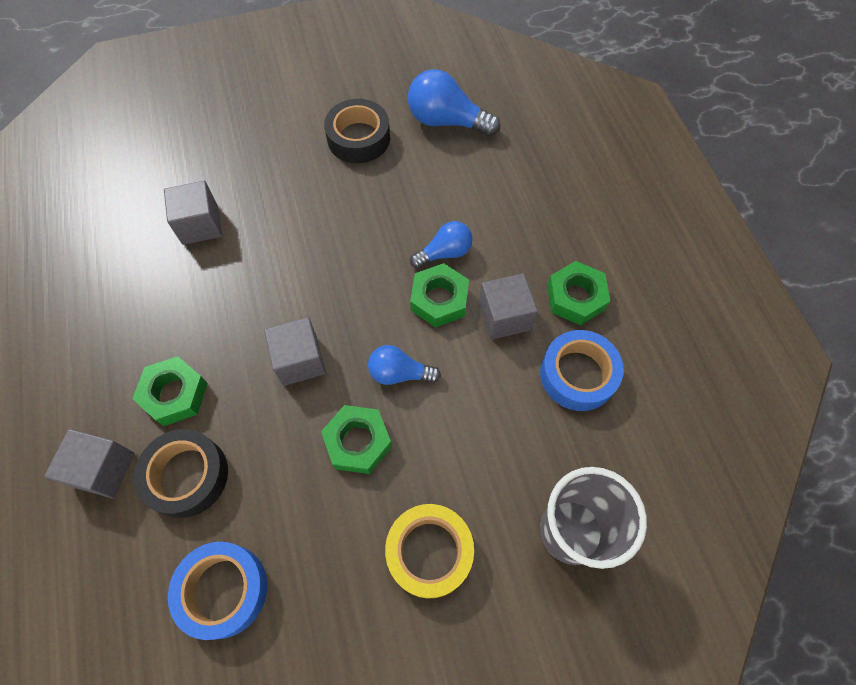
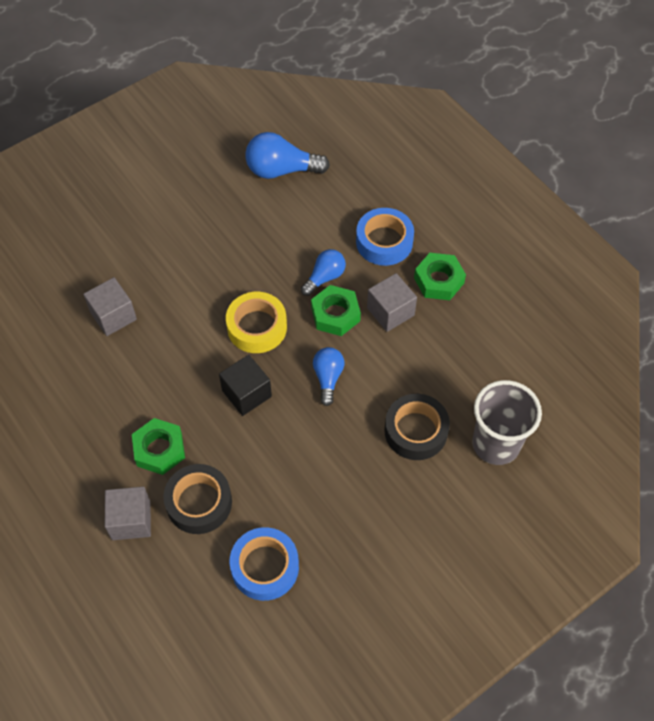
camera: 20 degrees left, 5 degrees down
(300, 360) = (246, 393): grey cube -> black cube
(358, 138) = (213, 205): black tape -> black tape (416, 431)
(358, 442) = (318, 436): green nut -> none
(399, 373) = (328, 378): blue light bulb -> blue light bulb turned 105 degrees clockwise
(429, 552) = (402, 491): yellow tape -> yellow tape (257, 327)
(578, 374) = (461, 336): blue tape -> blue tape (384, 242)

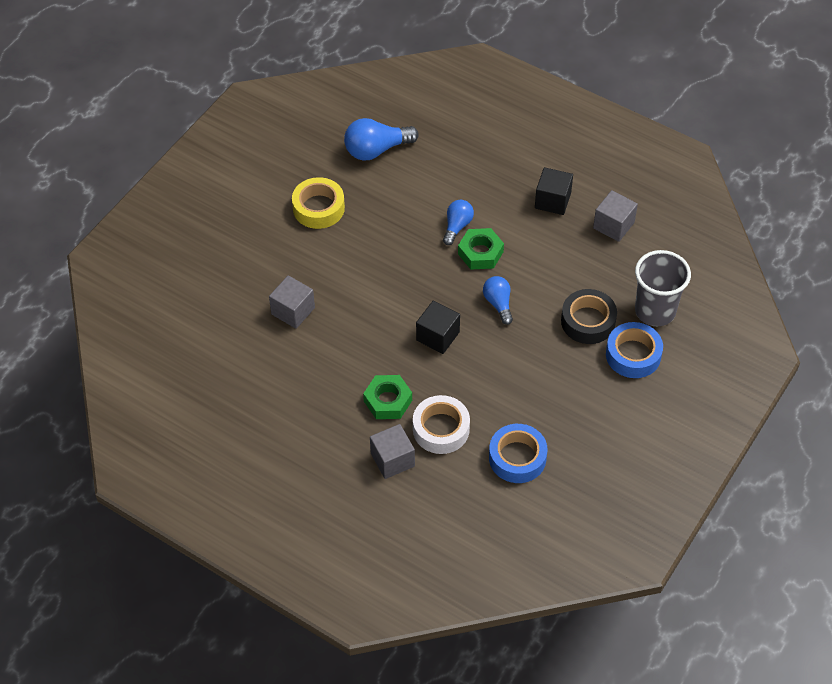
camera: 20 degrees left, 5 degrees down
(199, 502) = (441, 429): black tape -> white tape
(257, 327) = (420, 282): yellow tape -> yellow tape (318, 208)
(384, 242) = (493, 183): blue tape -> blue tape (633, 355)
(390, 311) = (524, 237): grey cube -> grey cube (613, 225)
(439, 280) = (552, 200): green nut -> black cube

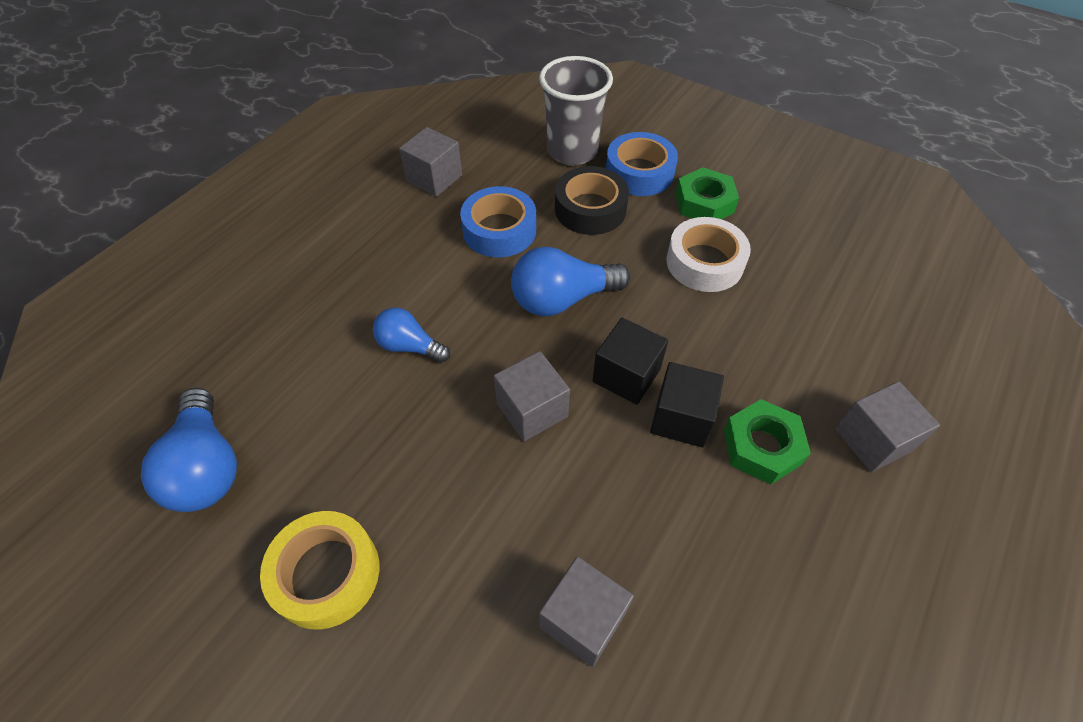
camera: 90 degrees left, 0 degrees up
(412, 288) = (532, 410): none -> grey cube
(441, 429) = (798, 373): white tape -> white tape (704, 262)
(480, 253) = (466, 318): green nut -> green nut (704, 203)
(498, 304) = (562, 299): blue light bulb -> blue light bulb, size x1.61
(517, 458) = (821, 286): blue tape -> blue tape (499, 230)
(552, 200) = (380, 234): black cube -> black cube (681, 418)

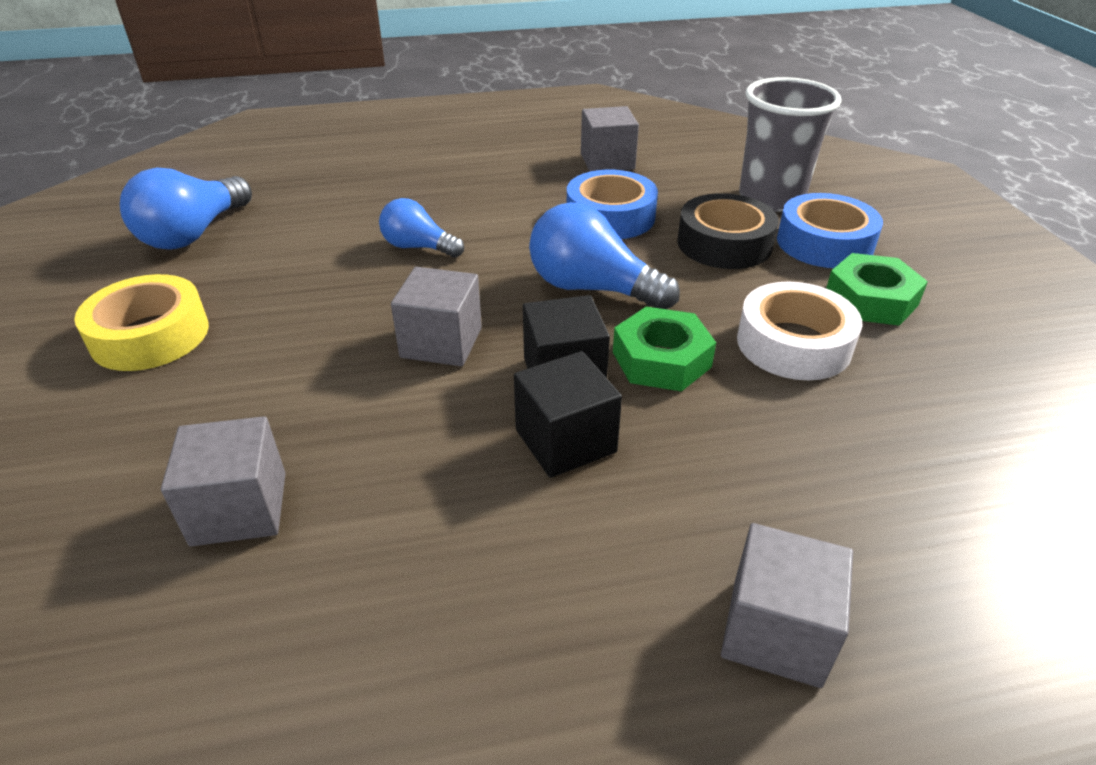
camera: 45 degrees right, 15 degrees down
(409, 346) = (418, 247): blue light bulb -> blue light bulb turned 45 degrees counterclockwise
(761, 446) = (616, 526): green nut -> green nut (661, 359)

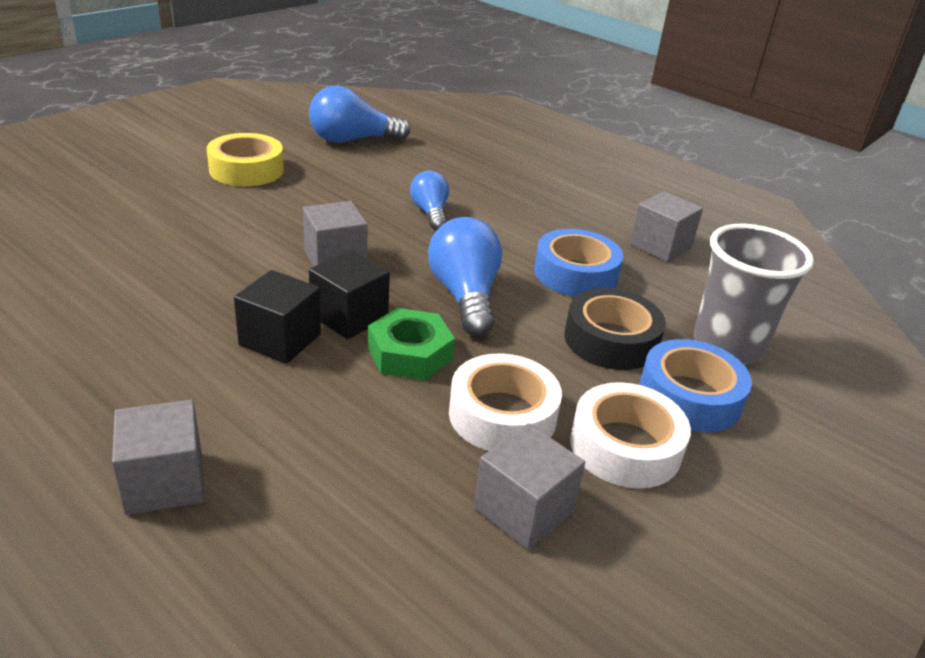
camera: 50 degrees right, 5 degrees down
(239, 508) = (134, 252): grey cube -> grey cube (523, 510)
(871, 300) = (625, 446): green nut -> white tape

